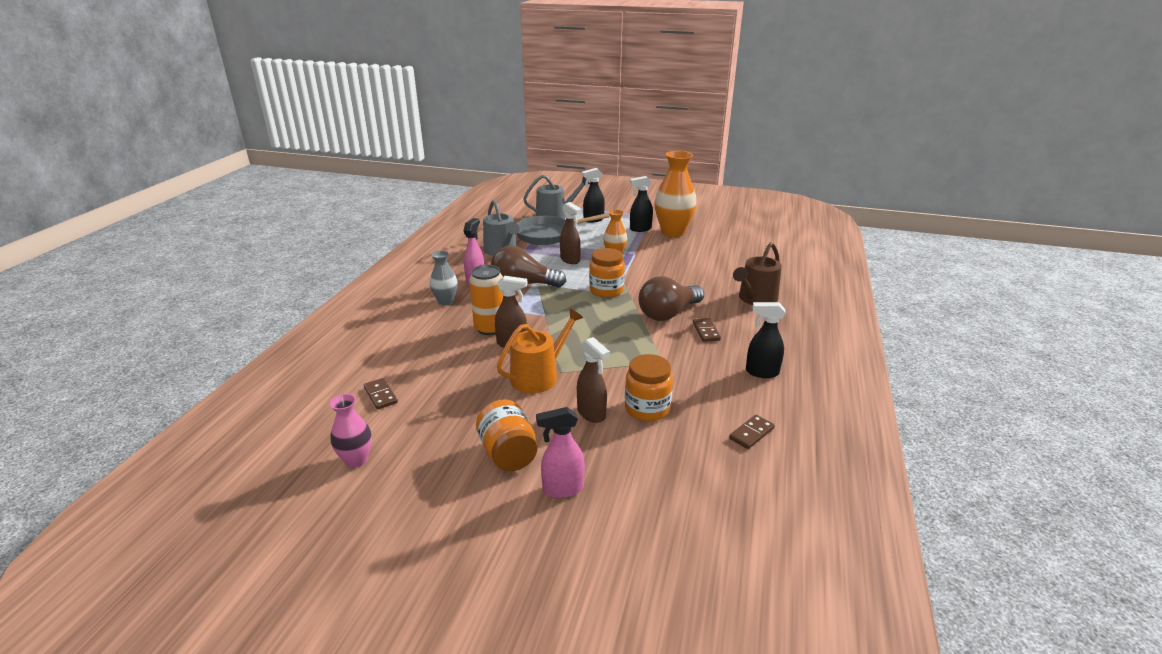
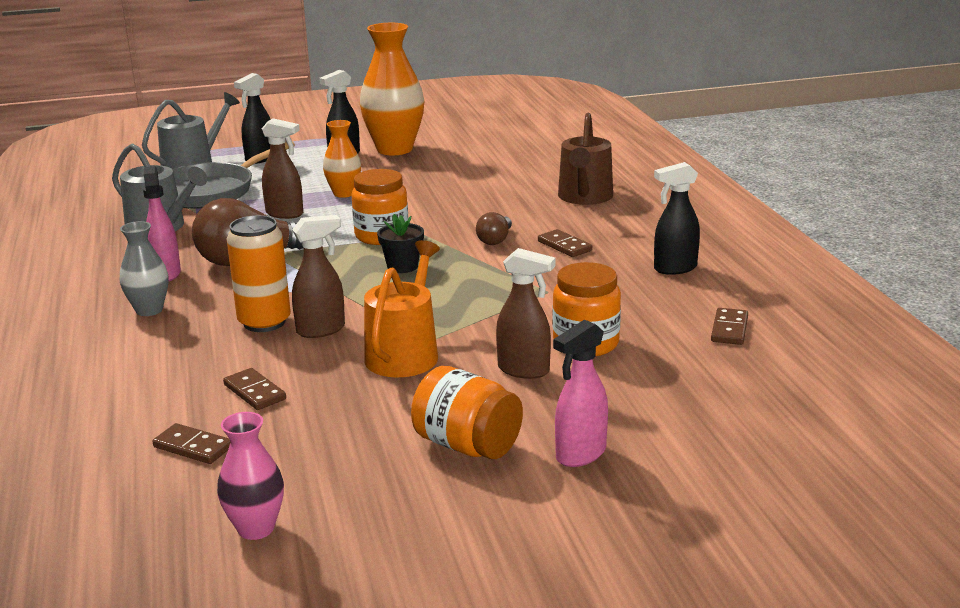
camera: 30 degrees left, 5 degrees down
(441, 372) = (255, 392): none -> brown domino
(597, 315) = (402, 266): none -> black flower pot
(668, 313) = (495, 240): brown light bulb -> brown light bulb, size x0.50

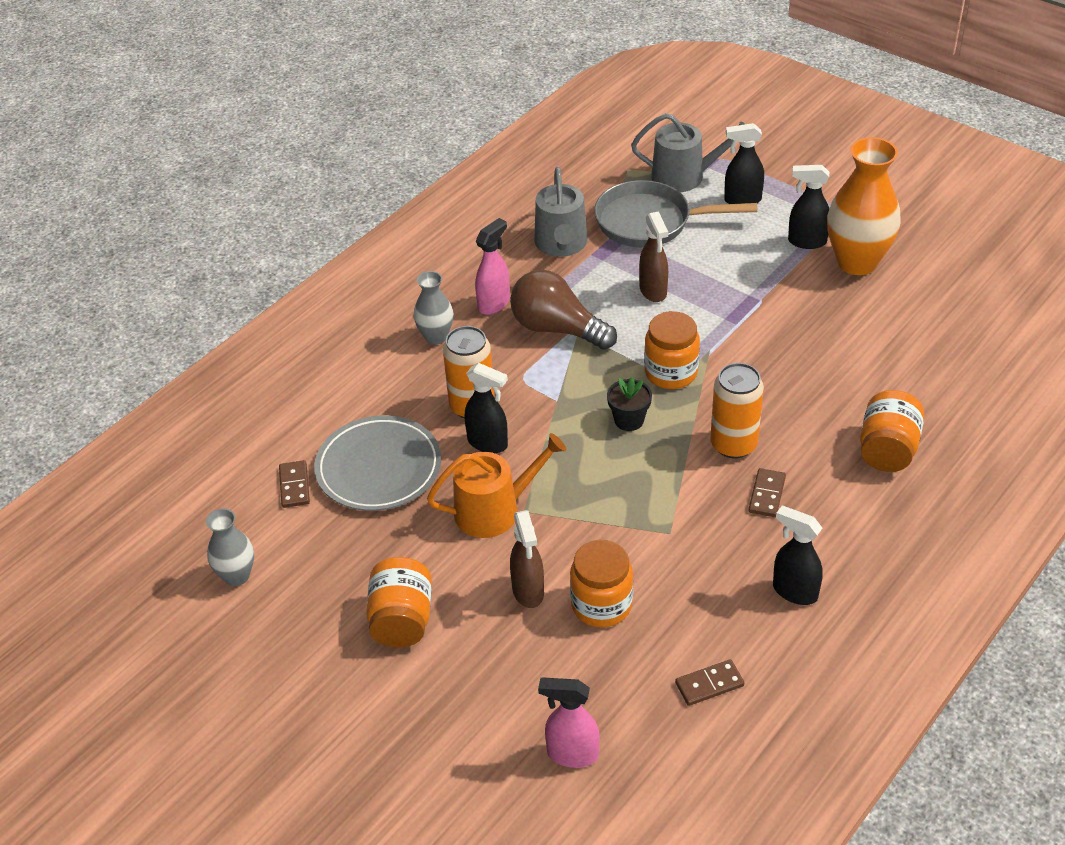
camera: 55 degrees right, 20 degrees up
(255, 392) = (378, 468): brown domino -> grey plate
(256, 528) = (237, 576): pink vase -> grey vase
(321, 330) = (488, 443): brown spray bottle -> black spray bottle
(344, 193) = (728, 296): orange vase -> none
(495, 240) = (733, 444): brown light bulb -> orange can
(580, 454) = (438, 688): pink spray bottle -> pink spray bottle (572, 754)
(584, 197) = (887, 450): brown watering can -> orange jar

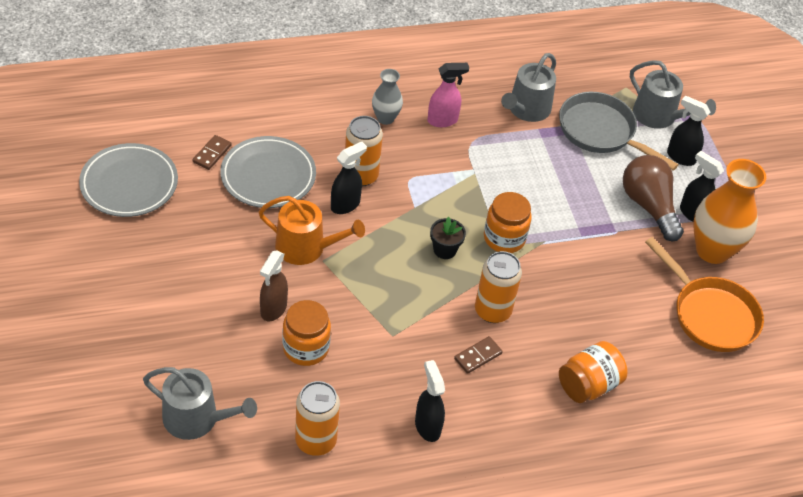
camera: 30 degrees right, 5 degrees up
(237, 576) = (129, 184): grey vase -> grey plate
(402, 620) = (188, 273): orange jar -> none
(488, 443) = (345, 205): black spray bottle -> black spray bottle turned 105 degrees counterclockwise
(557, 329) = (464, 162): brown light bulb -> brown light bulb (648, 206)
(572, 754) = (197, 419): pink spray bottle -> grey watering can
(653, 291) = (551, 179): brown spray bottle -> none
(709, 684) = (315, 440): brown domino -> orange can
(916, 317) = (710, 314): none -> orange pan

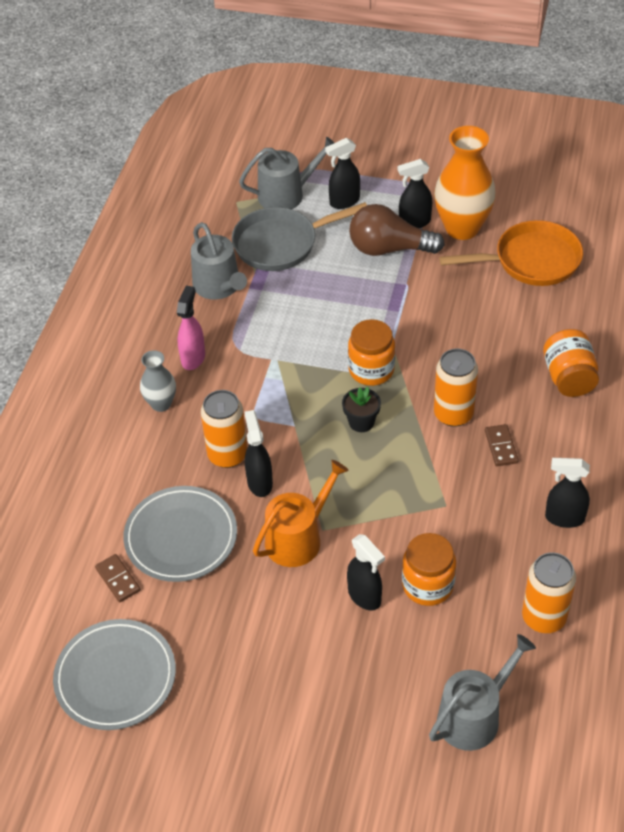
camera: 55 degrees left, 0 degrees up
(273, 309) = (364, 596): brown spray bottle -> black spray bottle

